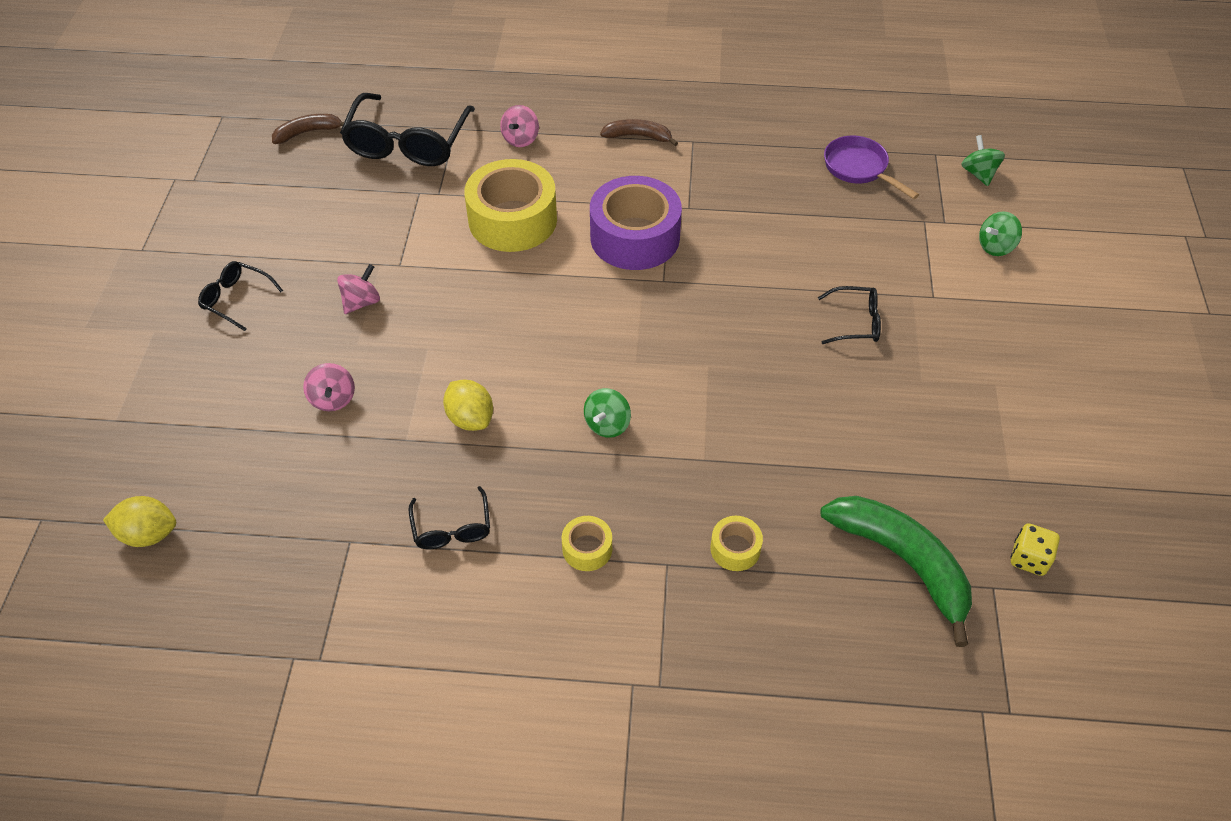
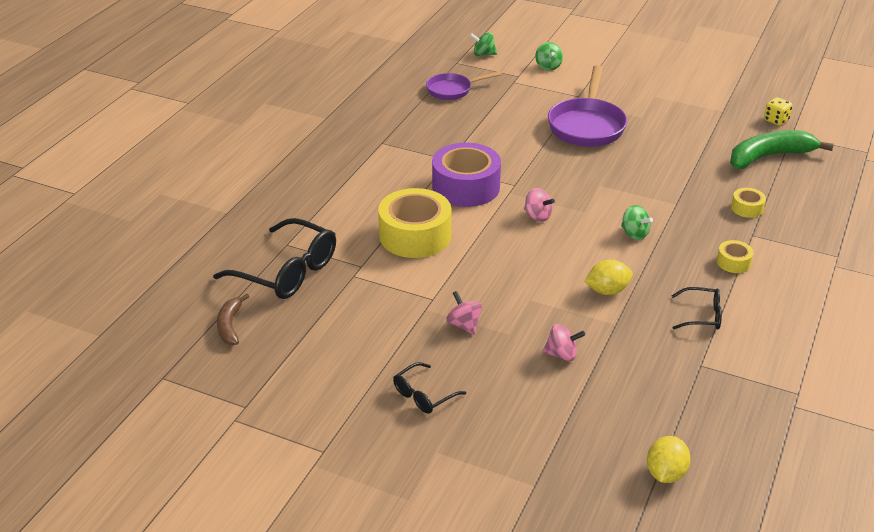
camera: 70 degrees left, 15 degrees down
(521, 139) = (324, 215): pink spinning top -> pink spinning top (537, 216)
(638, 136) = (360, 163): brown banana -> none
(856, 322) = (587, 125): black glasses -> purple pan

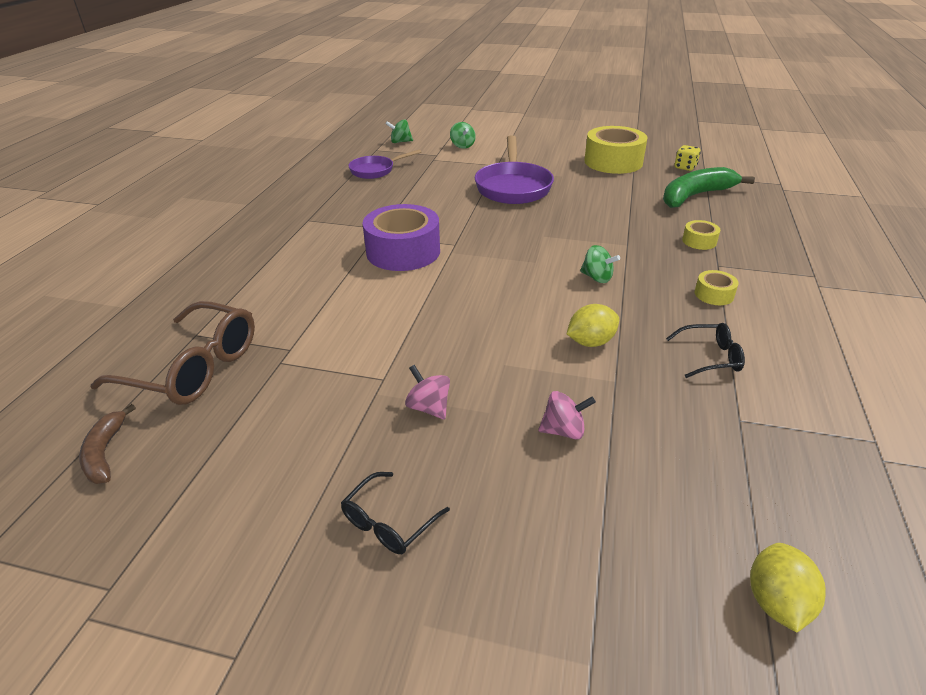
camera: 10 degrees left, 0 degrees up
(287, 272) = (194, 368): black glasses -> brown glasses
(415, 235) = (353, 307): yellow tape -> yellow tape (613, 162)
(537, 216) = (487, 271): pink spinning top -> none

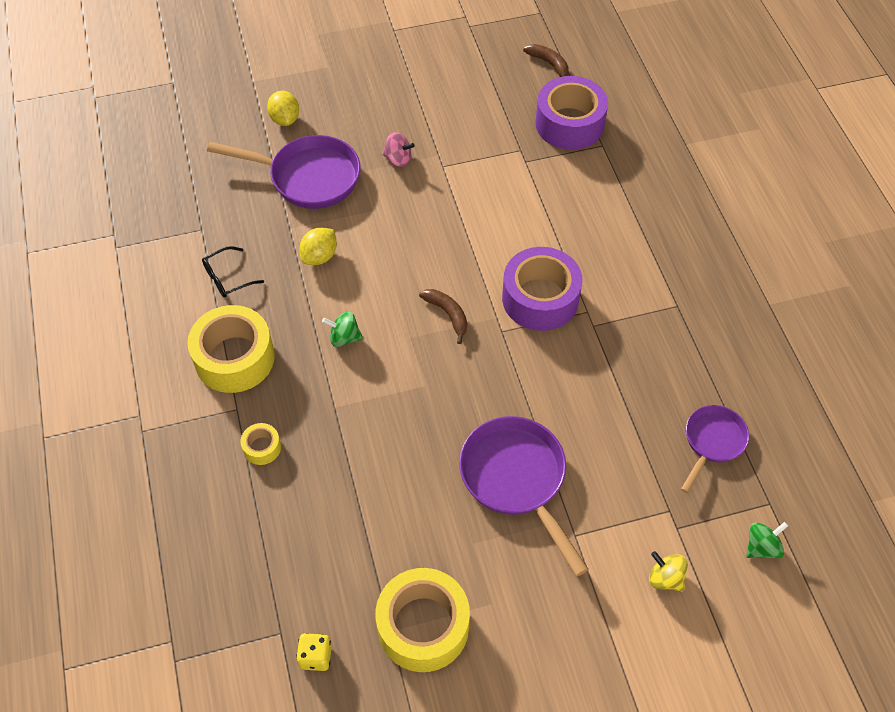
camera: 150 degrees right, 20 degrees up
(194, 368) = (569, 124): brown glasses -> purple tape
(389, 522) = (372, 94): black glasses -> none
(462, 146) = (665, 578): green spinning top -> yellow spinning top
(491, 265) = (448, 314): none -> brown banana
(563, 430) = (308, 177): pink spinning top -> purple pan
(695, 196) = (285, 562): green banana -> none
(714, 294) = (234, 358): yellow tape -> yellow tape, size x2.21
(776, 602) = (177, 133): yellow lemon -> yellow lemon (285, 119)

